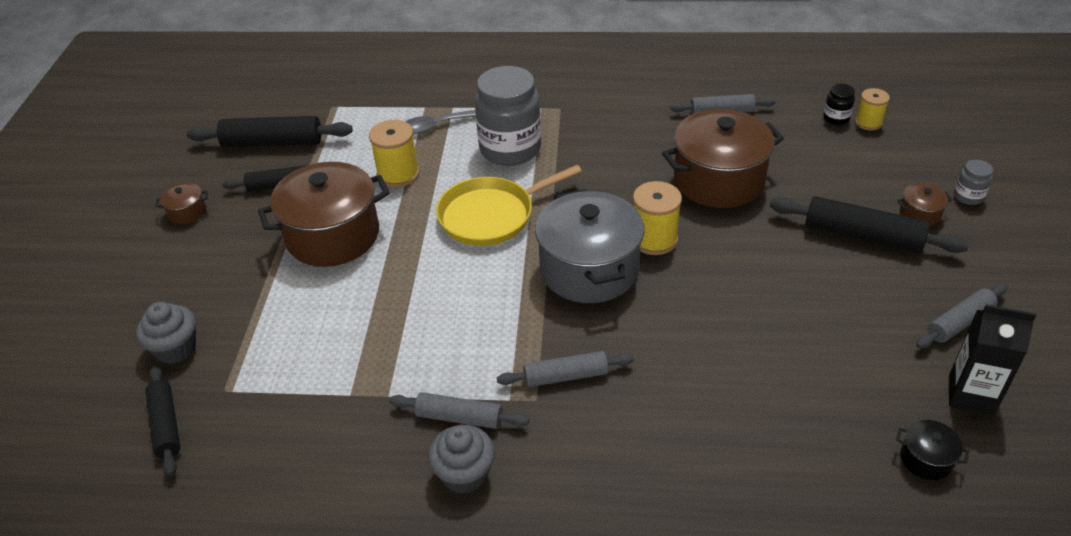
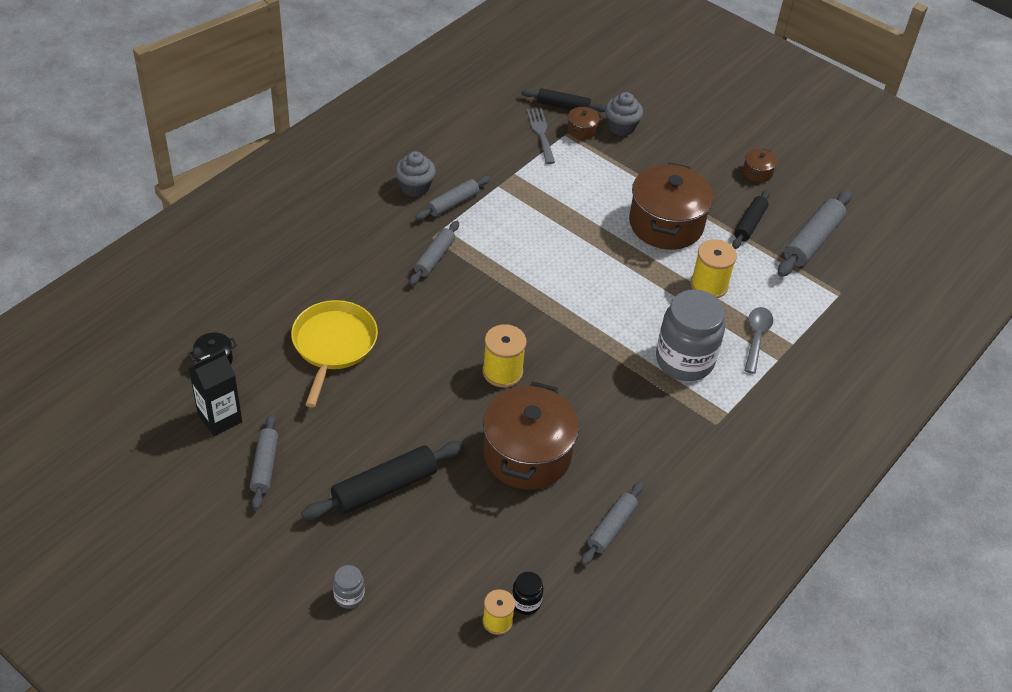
camera: 120 degrees right, 5 degrees up
(245, 414) = (541, 133): none -> grey fork
(272, 143) = (812, 241): black rolling pin -> grey rolling pin
(491, 216) = (612, 306): yellow pan -> yellow pan (333, 345)
(589, 269) = (508, 321): grey pot -> none
(919, 214) = (367, 544): brown pot -> brown pot (582, 130)

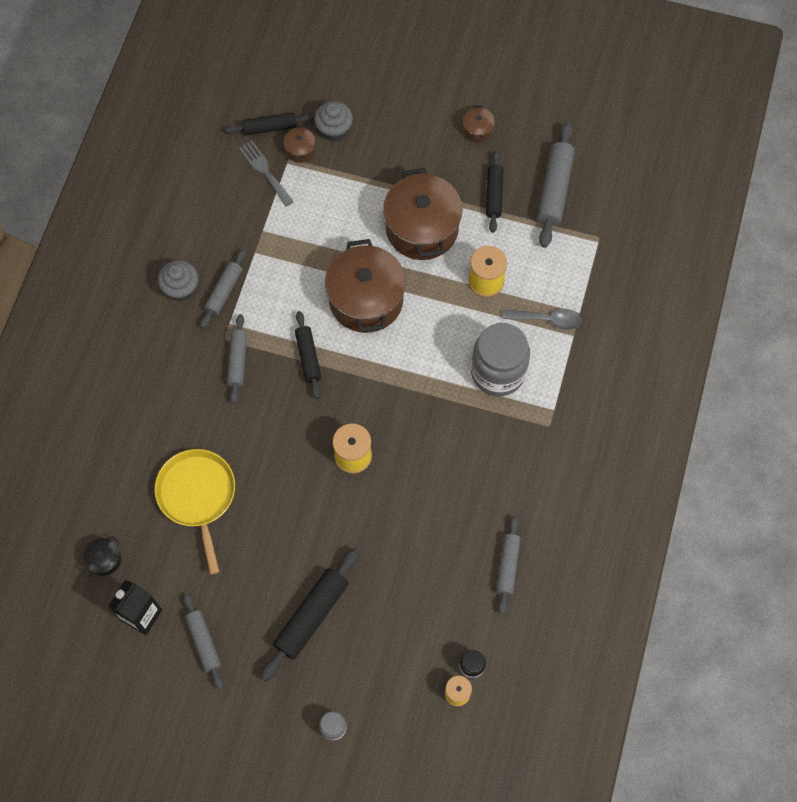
camera: 20 degrees left, 20 degrees up
(503, 279) = (308, 357): none -> black rolling pin
(527, 454) = (410, 529): brown pot -> brown pot (366, 300)
(756, 337) = (547, 320): grey spoon -> grey spoon turned 105 degrees clockwise

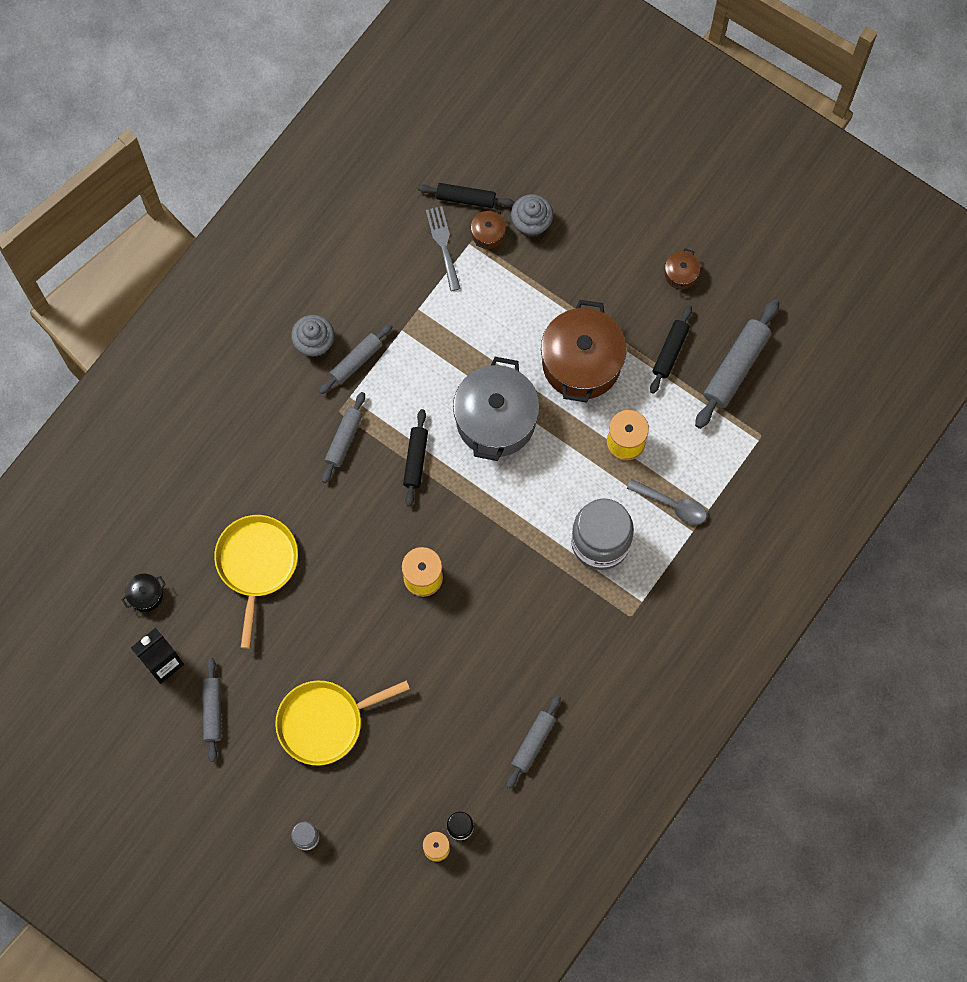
camera: 20 degrees right, 5 degrees up
(311, 616) = (324, 722): black rolling pin -> yellow pan
(366, 300) = (496, 420): brown pot -> grey pot

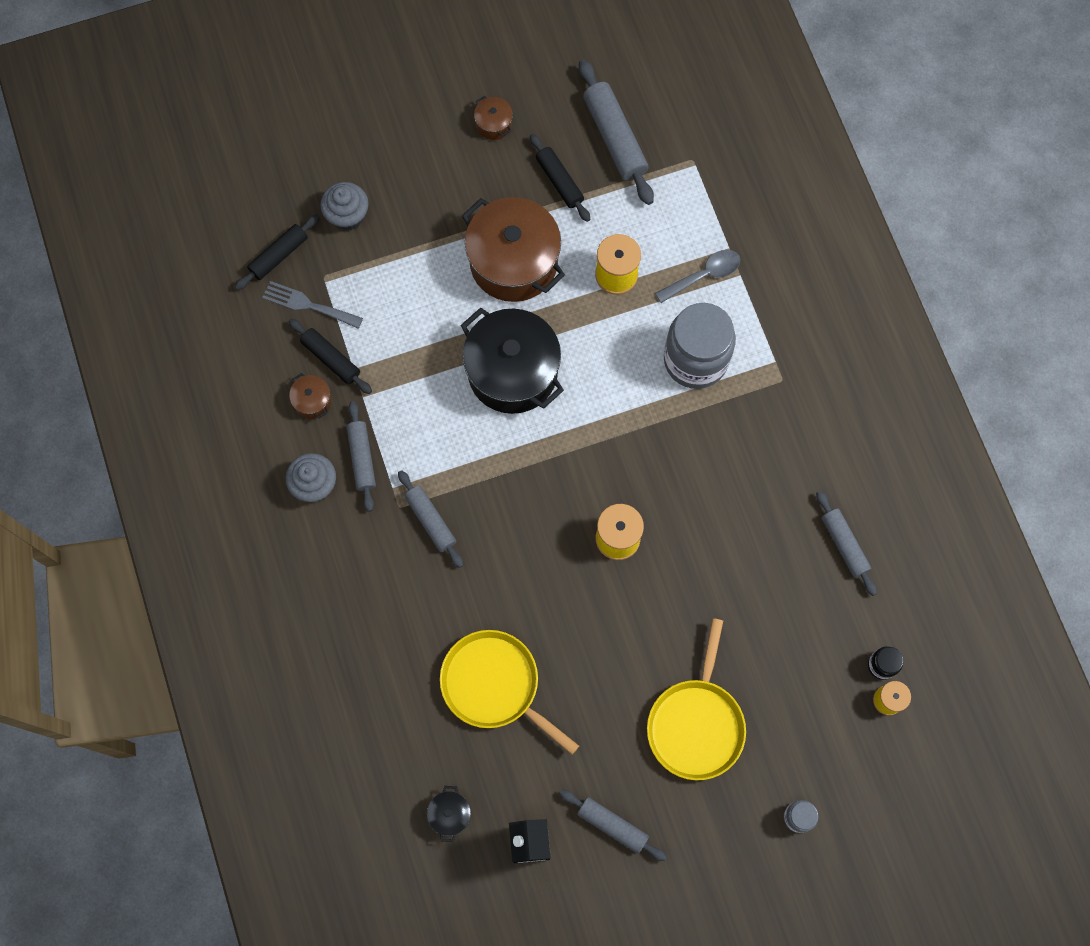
camera: 55 degrees left, 0 degrees up
(416, 460) = (499, 469): black rolling pin -> black rolling pin (331, 359)
(488, 234) = (328, 259): brown pot -> brown pot (312, 401)
(496, 420) = (512, 372): grey pot -> black pot

